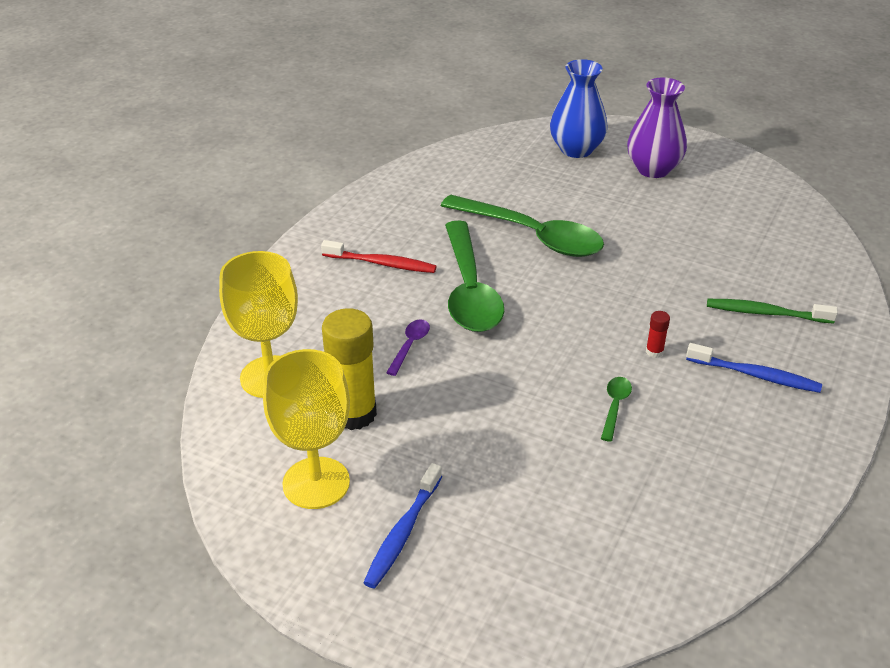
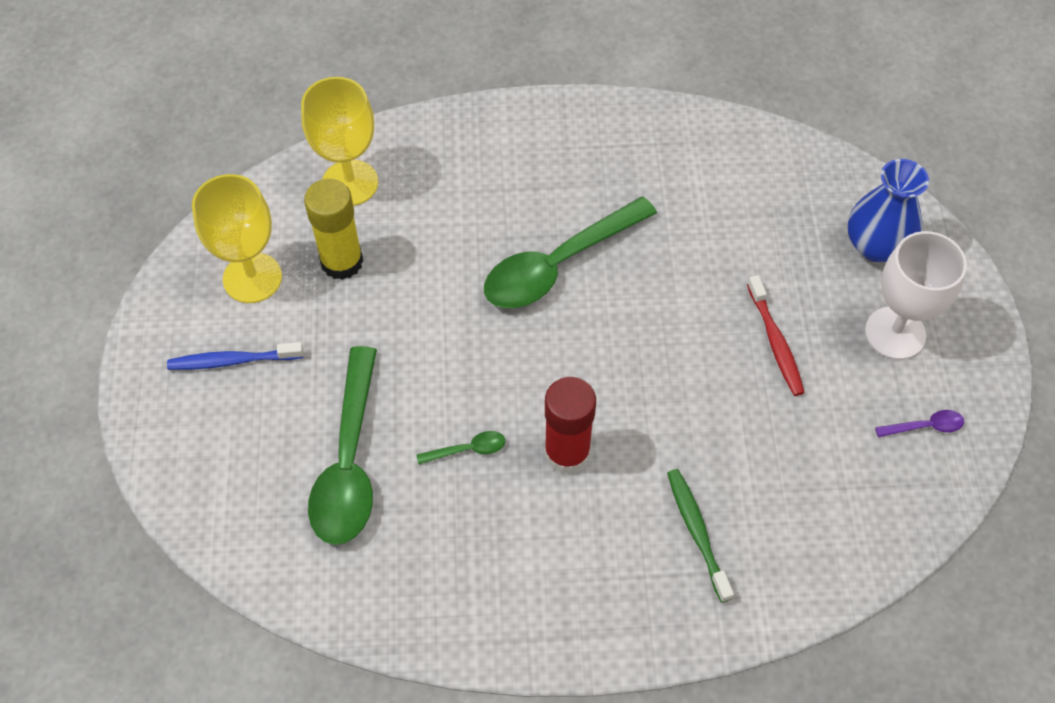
camera: 60 degrees right, 20 degrees up
(381, 263) = (551, 179): red toothbrush -> red toothbrush (775, 342)
(410, 346) = (450, 258): purple spoon -> purple spoon (925, 426)
(531, 235) = (682, 275): green spoon -> green spoon (349, 461)
(653, 169) = (895, 333): purple vase -> white goblet
(654, 352) = (567, 453): red glue stick -> red glue stick, size x2.39
(755, 375) = (588, 553): blue toothbrush -> none

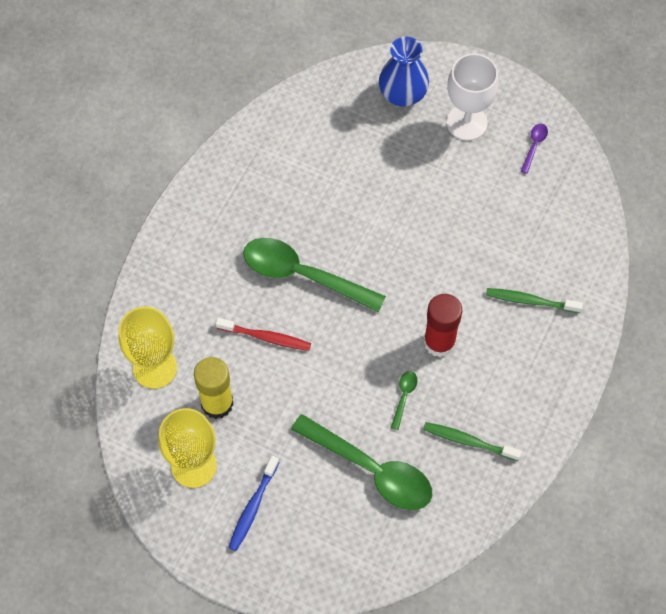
camera: 60 degrees left, 5 degrees up
(451, 555) = (468, 441): none -> green toothbrush
(558, 264) = (303, 275): green spoon -> green spoon turned 120 degrees clockwise
(775, 342) = (434, 188): red toothbrush -> red toothbrush (266, 337)

